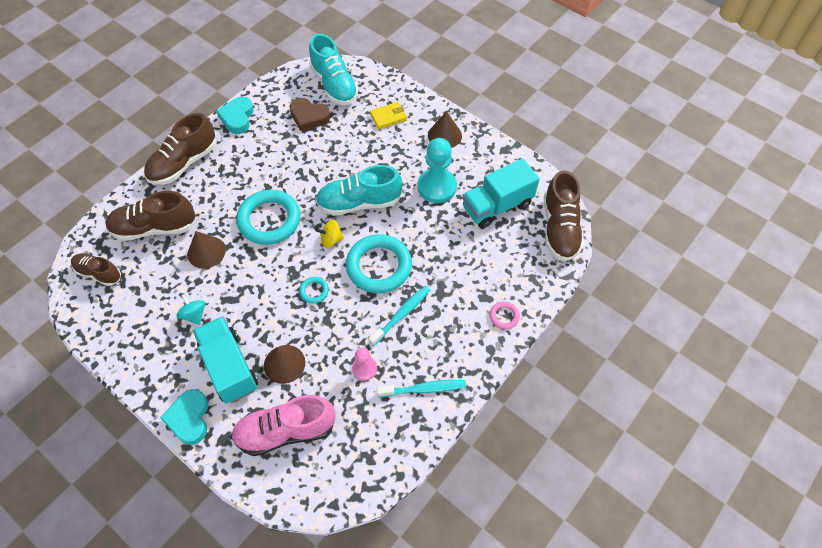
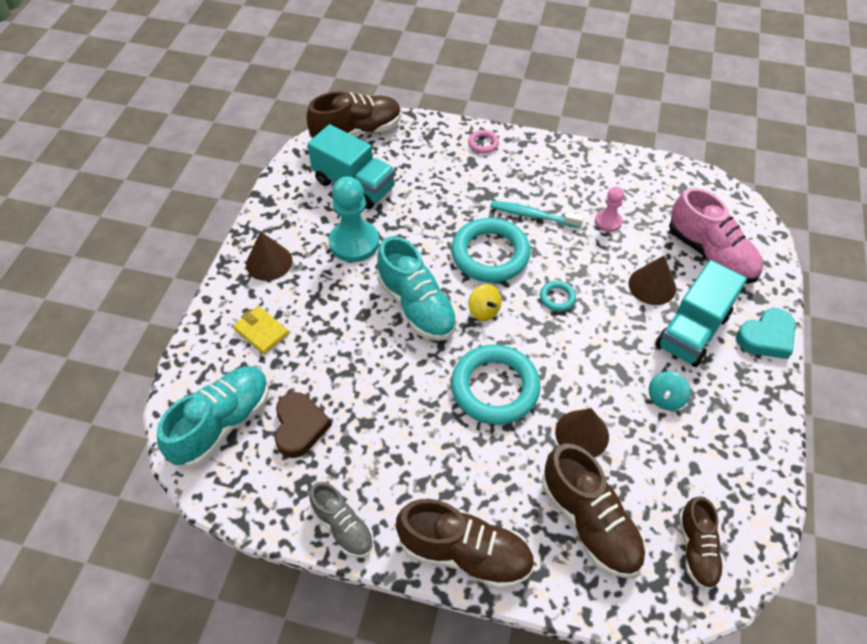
camera: 115 degrees left, 5 degrees down
(237, 117) = (343, 526): turquoise heart -> grey shoe
(424, 389) = (594, 174): turquoise toothbrush -> none

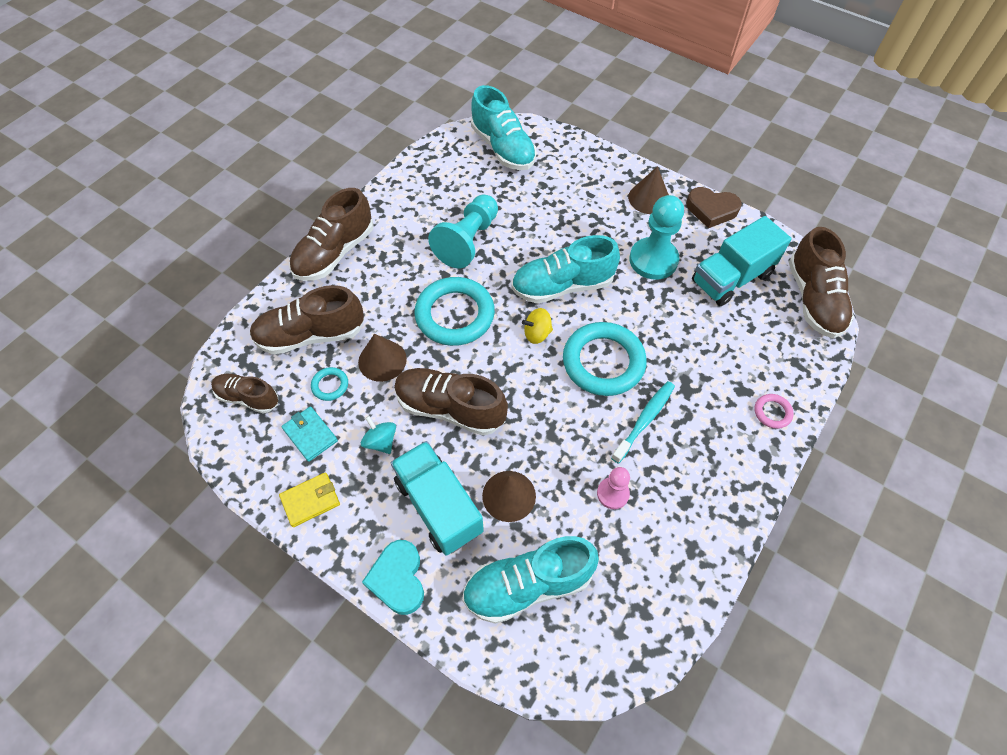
camera: 110 degrees right, 5 degrees up
(261, 331) = (576, 181): yellow wallet -> yellow wallet (310, 500)
(300, 427) = (479, 187): brown heart -> brown heart (711, 210)
(343, 526) = (392, 194): grey shoe -> none
(390, 410) = (468, 241): none -> turquoise pawn
(557, 297) = (528, 399): turquoise ring -> turquoise ring (330, 385)
(600, 354) = (450, 408): none -> brown shoe
(696, 464) = (310, 435): none -> turquoise wallet
(710, 254) = (528, 584): pink shoe -> turquoise shoe

